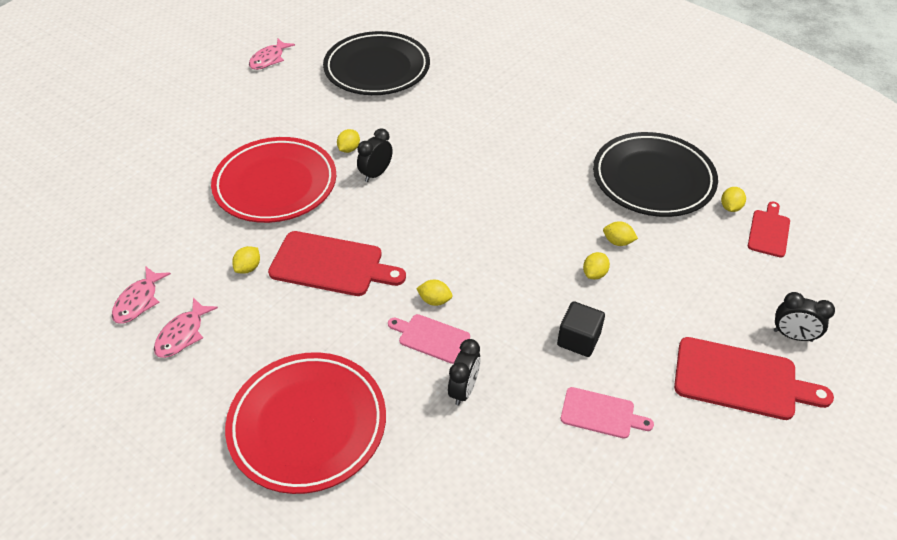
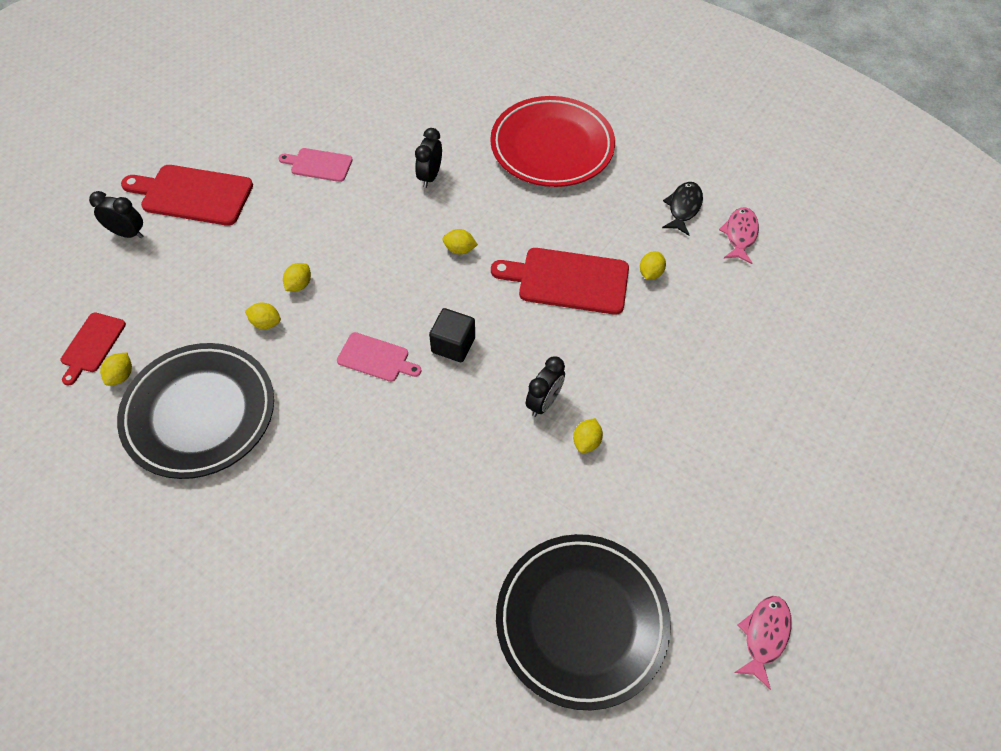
camera: 175 degrees right, 10 degrees up
(183, 334) = (683, 208): pink fish -> black fish
(275, 185) = (661, 379): red plate -> none
(431, 337) = (460, 216): pink cutting board -> pink cutting board (376, 358)
(578, 339) = (327, 220): black cube -> black cube (453, 345)

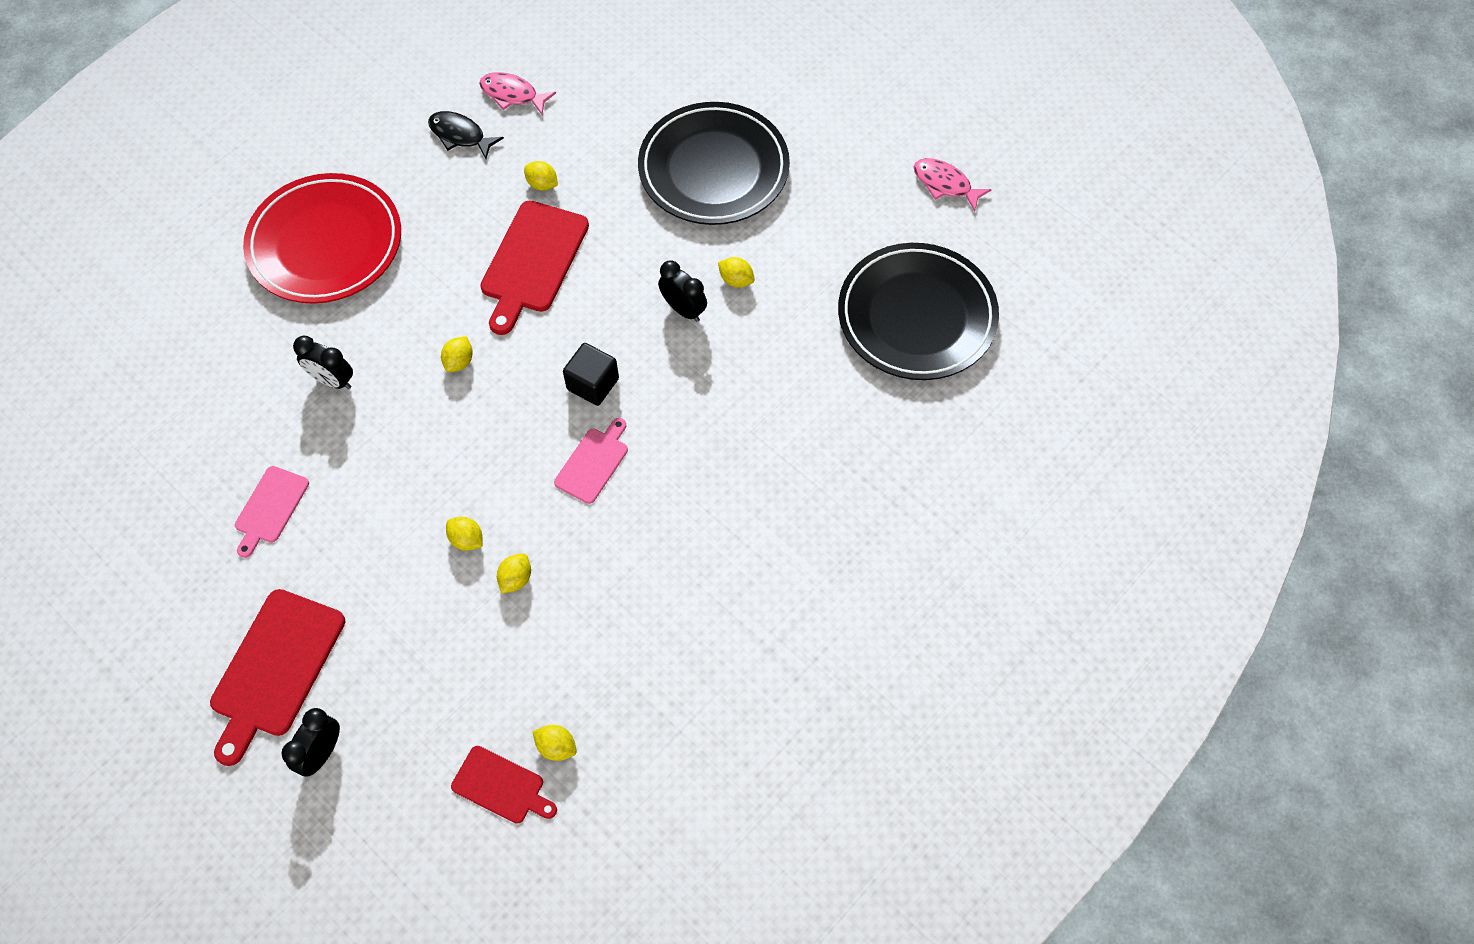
camera: 80 degrees left, 5 degrees up
(200, 413) = (629, 653): black plate -> black plate (713, 169)

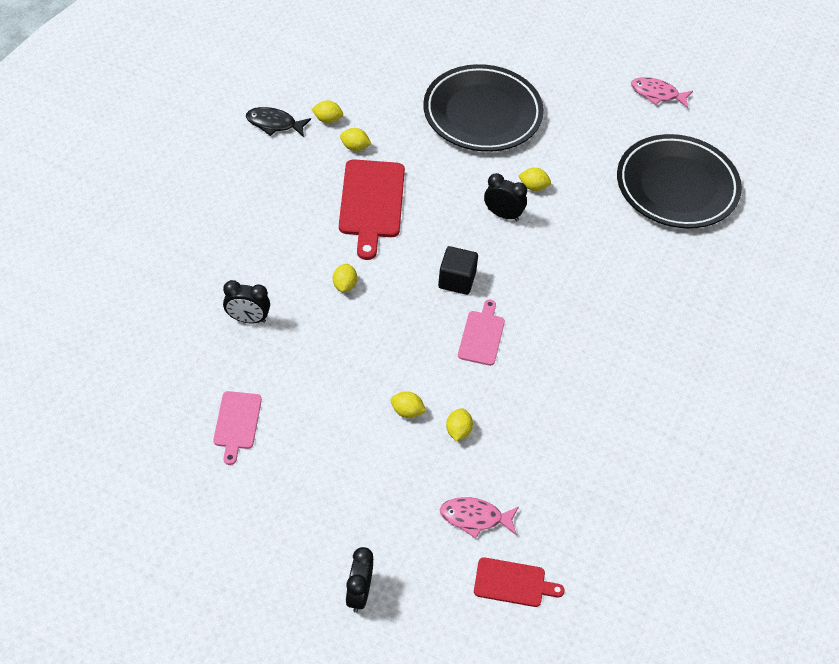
camera: 20 degrees left, 10 degrees down
(275, 669) = (293, 541): red cutting board -> none
(326, 244) = (198, 221): red plate -> none
(512, 95) = (303, 88): pink fish -> pink fish (475, 518)
(556, 747) = (543, 544): yellow lemon -> yellow lemon (327, 119)

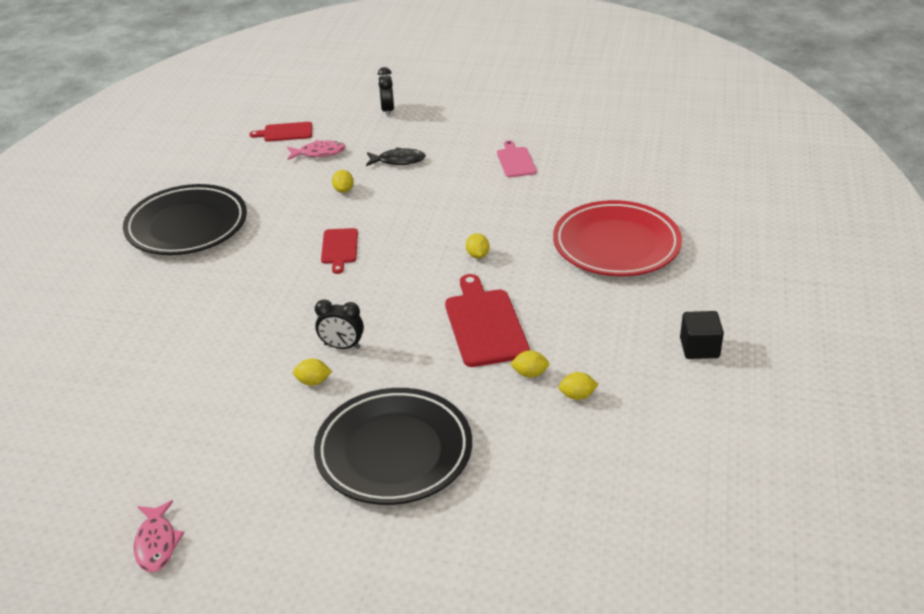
camera: 170 degrees right, 15 degrees down
(203, 260) = (616, 245): none -> red plate
(248, 319) = (548, 216): black clock -> none
(274, 124) = (634, 375): black fish -> black fish (398, 161)
(407, 412) = (388, 192): yellow lemon -> none
(457, 280) = (374, 281): black cube -> black cube (699, 348)
(482, 335) = (339, 248): pink cutting board -> red cutting board
(657, 94) = (157, 543): pink fish -> pink fish turned 75 degrees clockwise
(677, 186) = (140, 423): black plate -> black plate (187, 226)

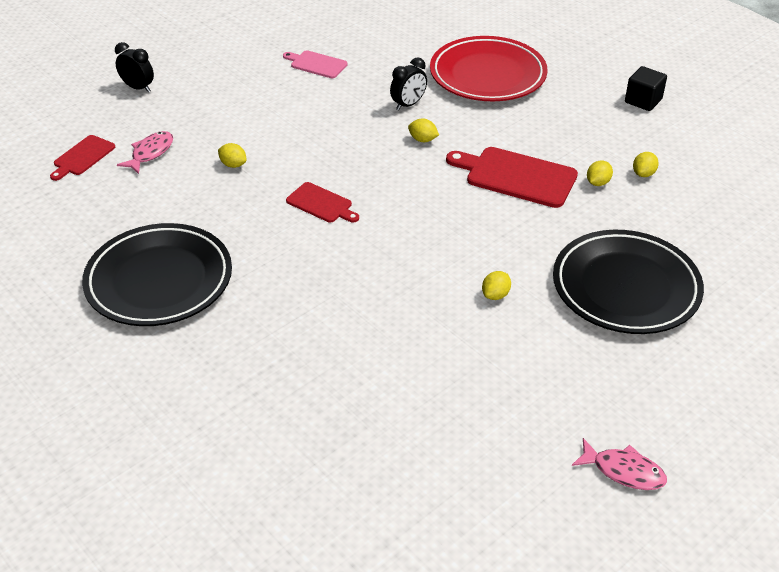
camera: 55 degrees left, 5 degrees up
(342, 346) = (464, 260): black clock -> black clock (408, 104)
(398, 161) = (229, 117): black fish -> none

